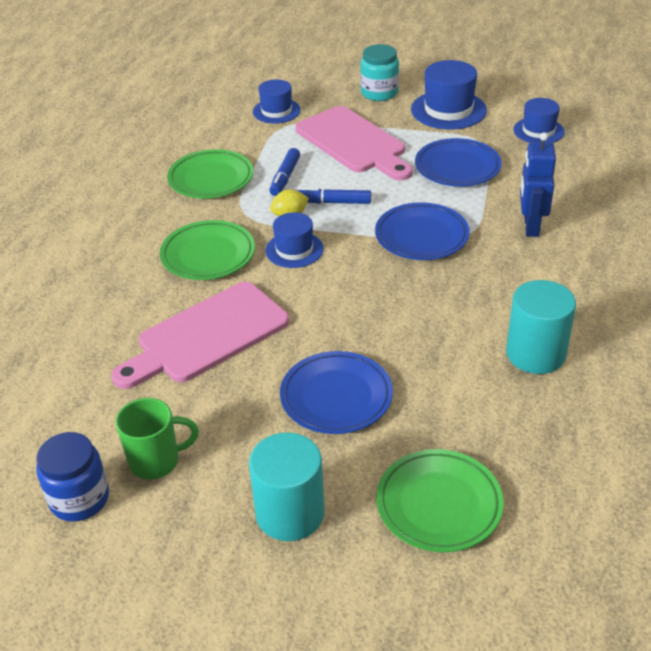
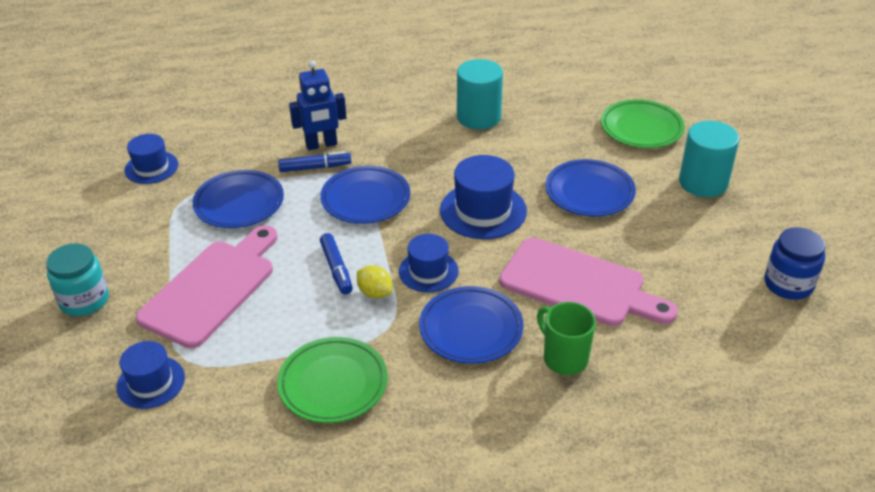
camera: 115 degrees left, 0 degrees up
(156, 461) = (722, 259): green mug -> green mug (564, 358)
(208, 255) = (471, 329): green plate -> blue plate
(285, 177) = (305, 320): blue marker -> blue marker (315, 167)
(448, 110) = (119, 235): blue hat -> blue hat (483, 210)

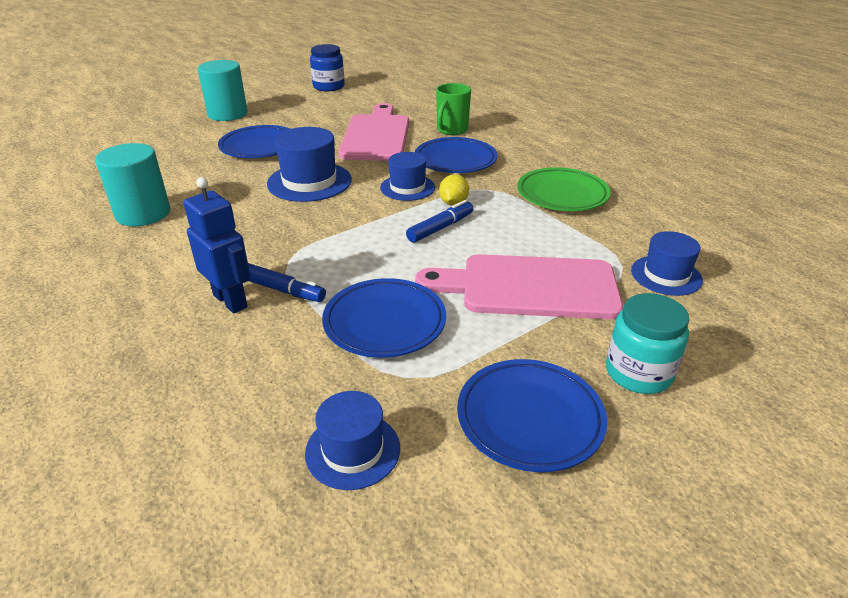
camera: 115 degrees left, 5 degrees down
(315, 167) = (283, 290): blue marker -> blue marker turned 150 degrees clockwise
(365, 199) = (326, 241): blue plate -> blue plate (529, 418)
(641, 128) = (152, 140): green plate -> none

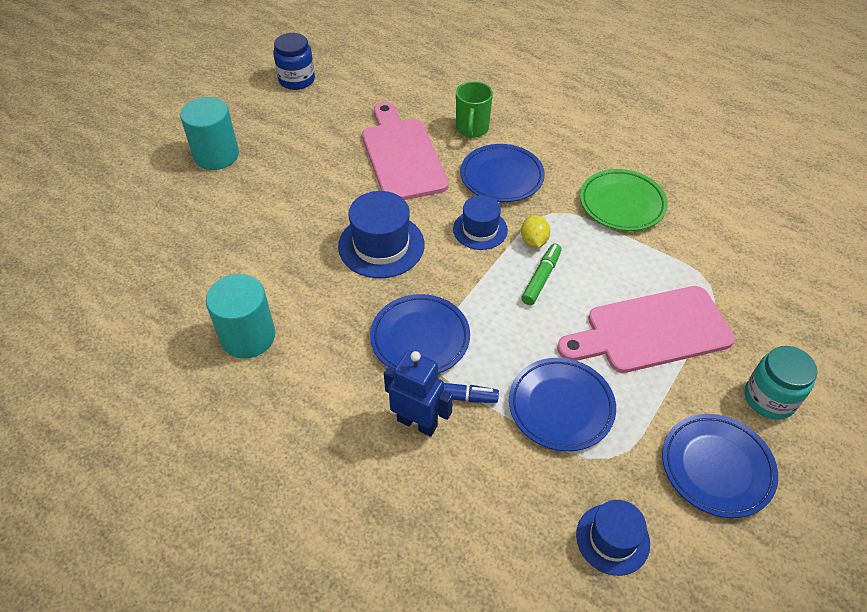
camera: 20 degrees left, 15 degrees up
(260, 147) = (292, 203): blue plate -> blue plate (420, 338)
(440, 228) = (541, 278): blue marker -> green marker
(666, 275) = (747, 286): blue hat -> none

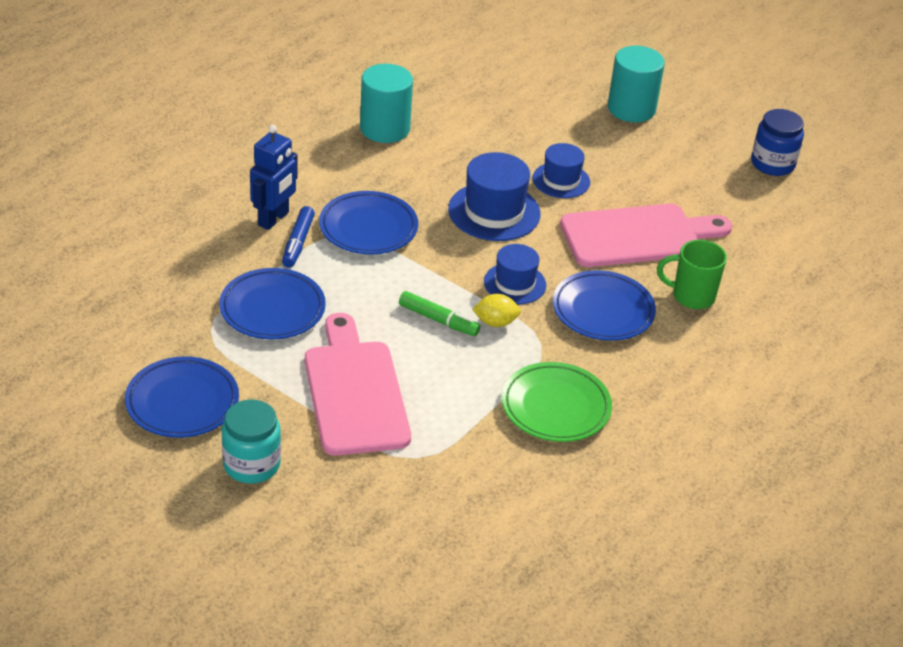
camera: 90 degrees right, 10 degrees down
(612, 539) = (132, 319): blue hat -> blue hat (561, 180)

